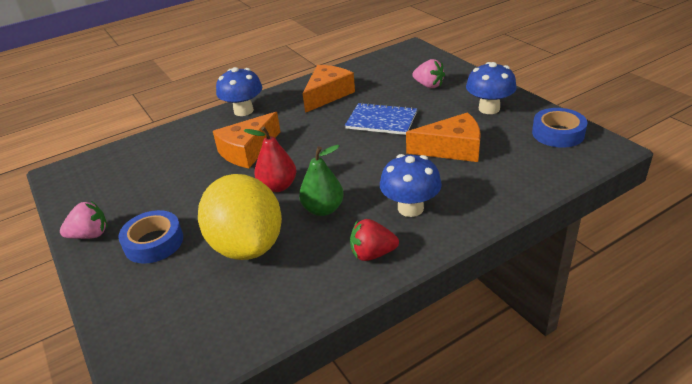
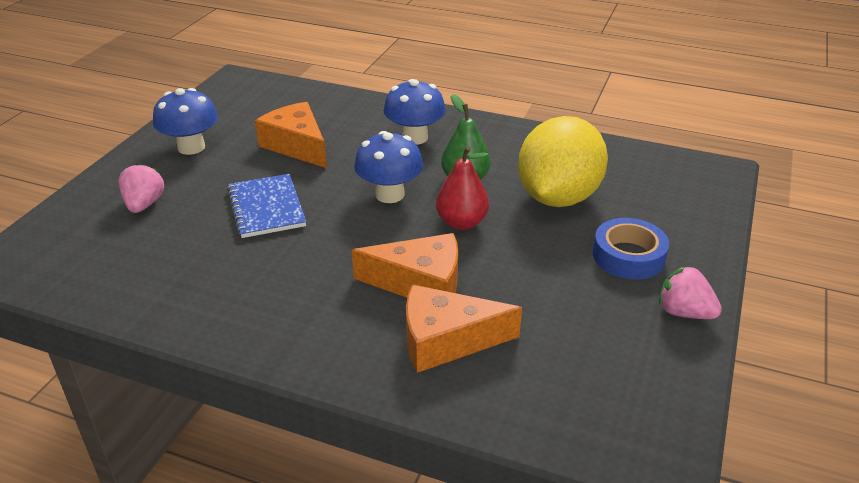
camera: 130 degrees left, 0 degrees up
(243, 111) = (324, 351): blue mushroom -> blue mushroom (389, 194)
(327, 95) = (218, 284): orange cheese -> orange cheese (446, 340)
(372, 254) = (489, 135): red strawberry -> none
(558, 133) = (225, 102): blue tape -> none

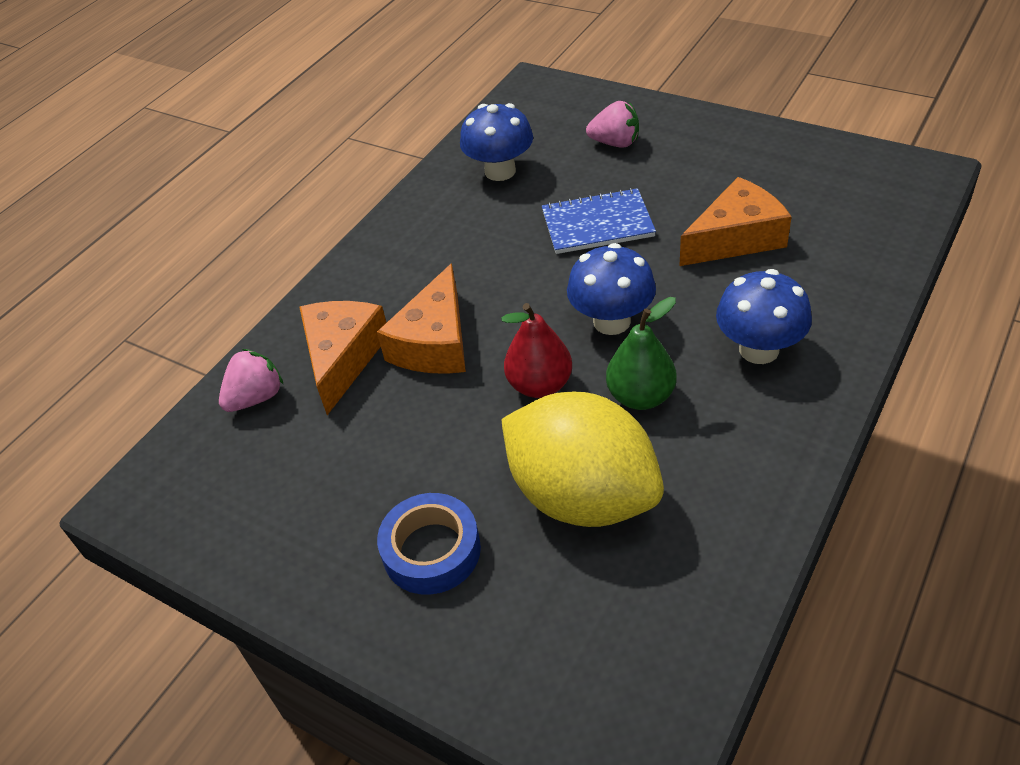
camera: 105 degrees right, 10 degrees up
(191, 147) = (732, 157): blue mushroom -> blue mushroom (500, 171)
(684, 312) = (309, 583): pink strawberry -> pink strawberry (256, 398)

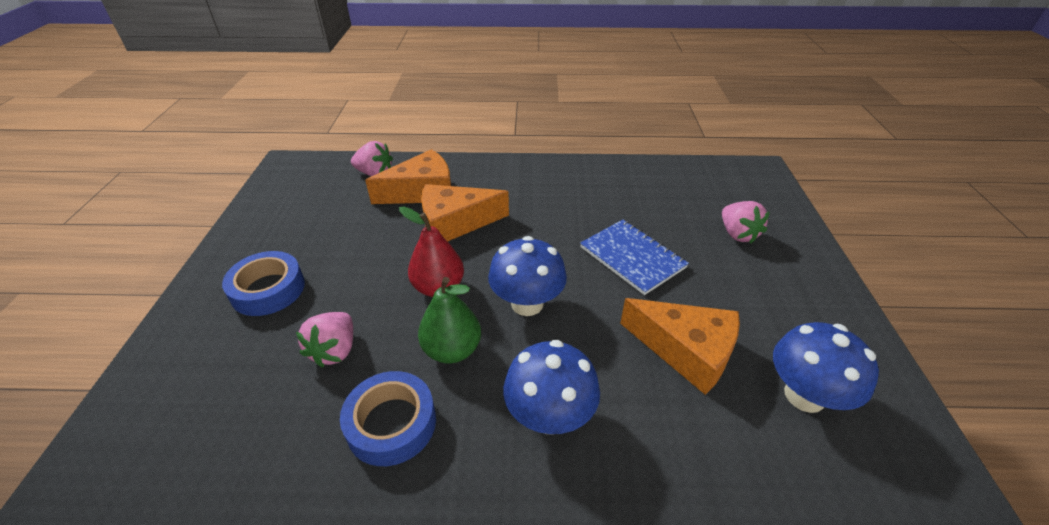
camera: 55 degrees right, 5 degrees down
(500, 171) = (647, 189): blue mushroom -> blue mushroom (804, 395)
(582, 496) = (335, 350): yellow lemon -> pink strawberry
(709, 465) = (391, 423): none -> blue tape

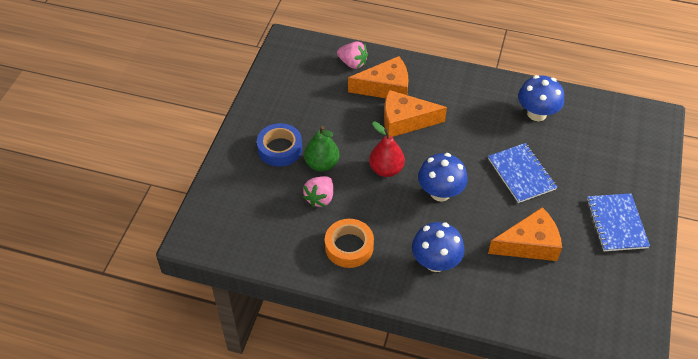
camera: 15 degrees right, 10 degrees up
(391, 423) = (349, 247): blue tape -> orange tape
(452, 350) = (388, 213): green pear -> green pear (322, 164)
(686, 351) = (529, 244): orange cheese -> orange cheese turned 60 degrees counterclockwise
(737, 234) = (606, 171): pink strawberry -> none
(789, 295) = (616, 223): none -> blue notebook
(804, 395) = (587, 284): blue mushroom -> blue mushroom (537, 114)

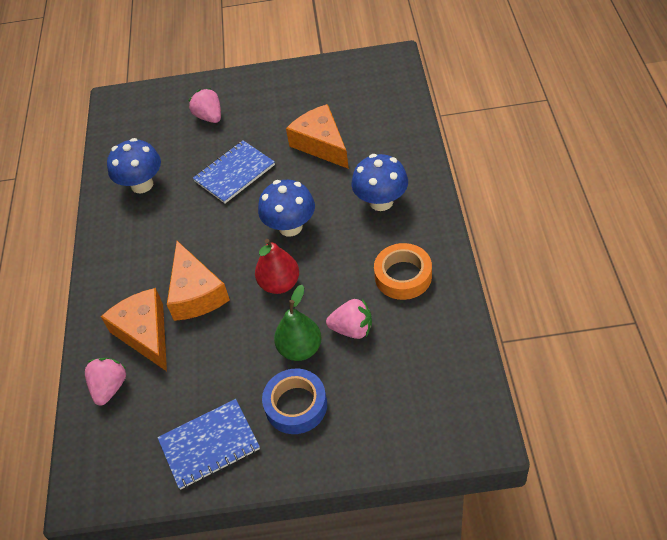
camera: 105 degrees left, 0 degrees up
(604, 175) = (209, 117): none -> pink strawberry
(616, 223) = (265, 97): blue notebook -> blue notebook (209, 445)

